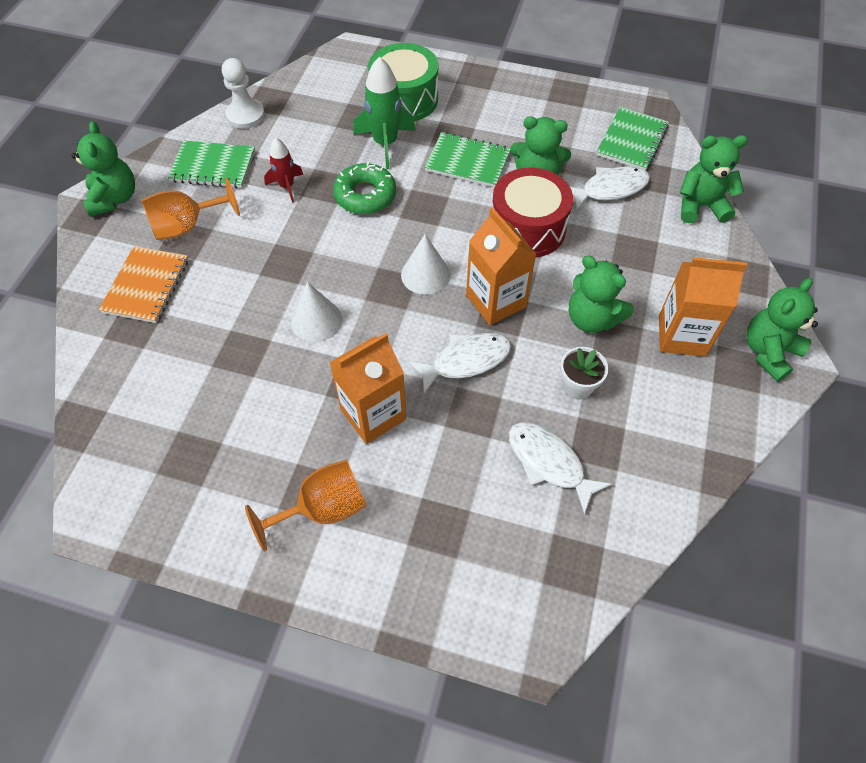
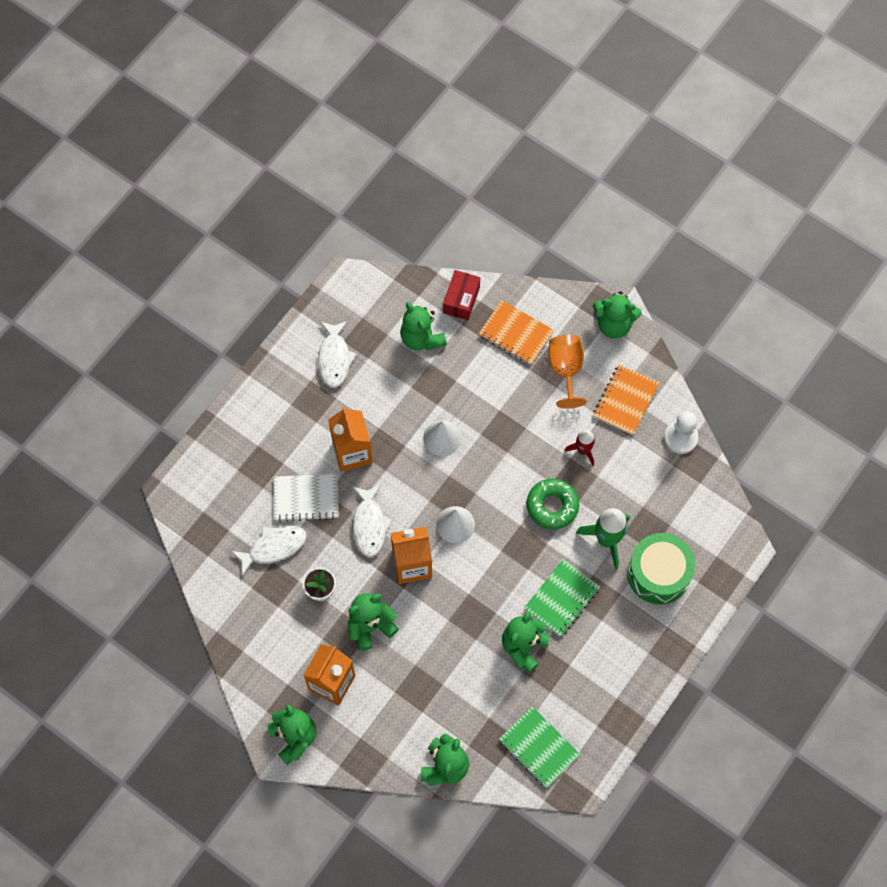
camera: 110 degrees right, 10 degrees up
(105, 358) = (461, 300): none -> red box
(175, 386) = (421, 338): none -> green teddy bear
(213, 166) = (625, 401): green notebook -> orange notebook
(323, 509) = (299, 405): orange goblet -> none
(461, 448) = (306, 498): none -> white notebook
(527, 228) = (473, 617): red drum -> none
(610, 189) = (490, 701): white fish -> white fish (334, 358)

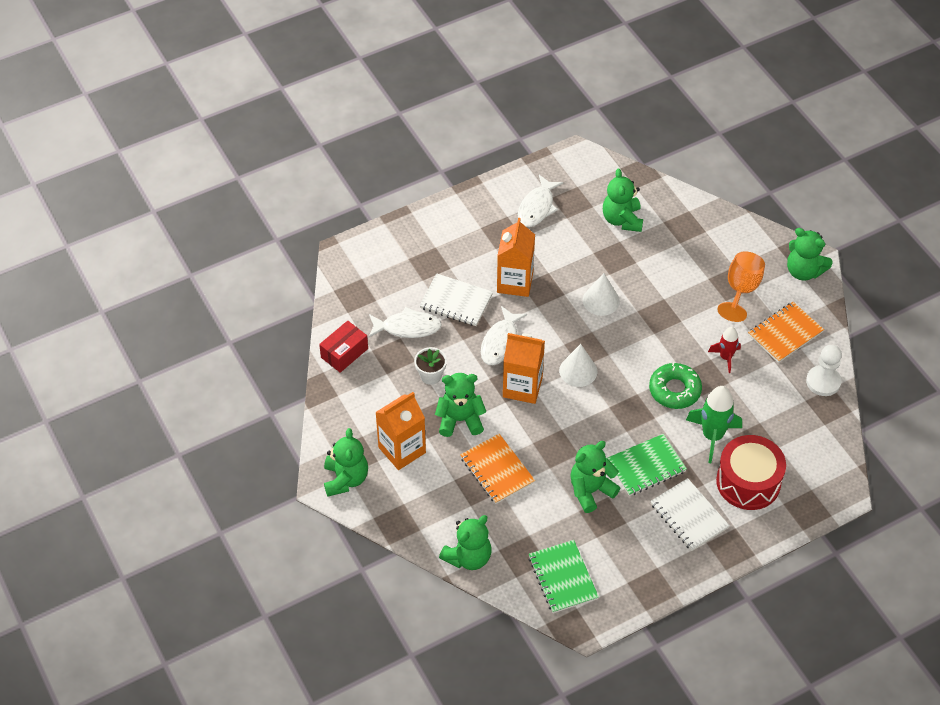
camera: 25 degrees right, 15 degrees down
(461, 300) = (672, 204): red box -> red box (344, 353)
(516, 334) = (709, 246): orange notebook -> orange notebook (497, 470)
(622, 633) = (689, 516): none -> white notebook
(658, 574) = (748, 482): green drum -> red drum

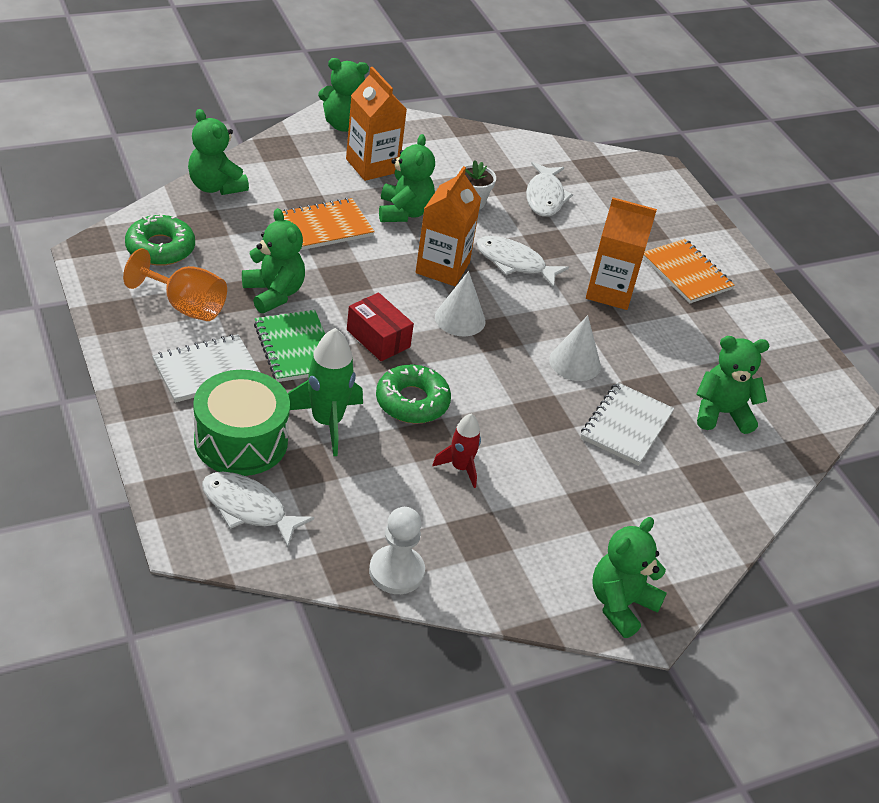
camera: 90 degrees right, 10 degrees down
(344, 353) = (513, 149): red box -> red box (378, 338)
(456, 301) = (582, 239): white notebook -> white notebook (626, 426)
(537, 207) = (739, 335): white fish -> white fish (248, 508)
(563, 578) = (160, 248): green notebook -> green donut
(741, 290) = (585, 515): orange goblet -> orange goblet (185, 306)
(748, 482) = (241, 441): red drum -> green drum
(785, 333) = (496, 548): orange notebook -> orange notebook (686, 273)

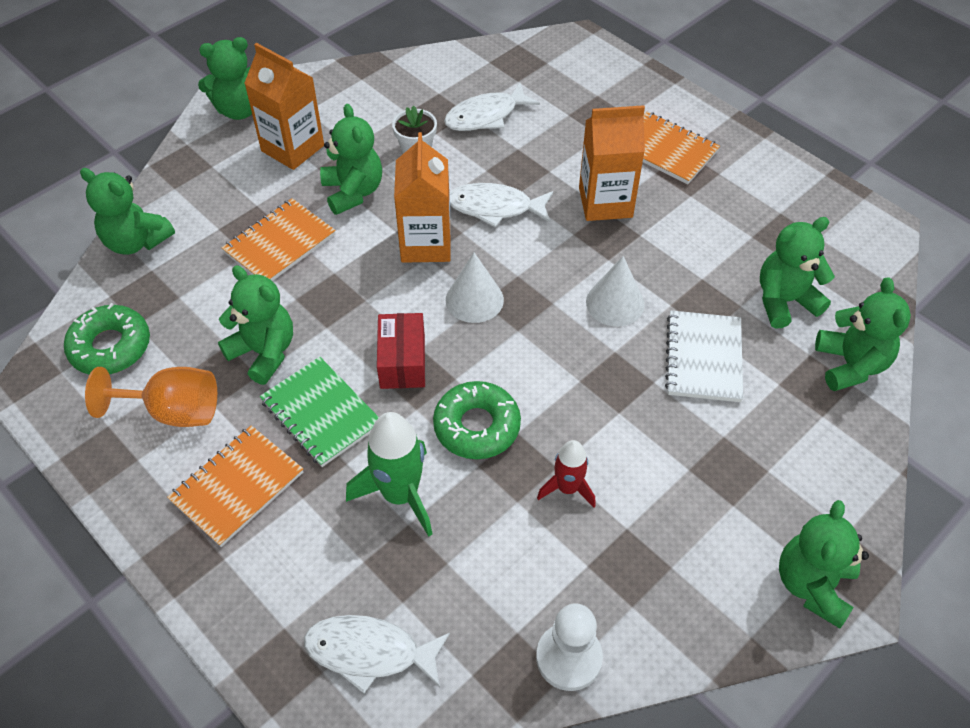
camera: 15 degrees left, 10 degrees up
(207, 371) = (237, 487): white notebook -> orange notebook
(241, 441) = (318, 564): green drum -> none
(378, 338) = (402, 361): red box -> red box turned 60 degrees clockwise
(545, 197) = (485, 116): white fish -> white fish turned 75 degrees clockwise
(750, 476) = (850, 365): none -> green teddy bear

